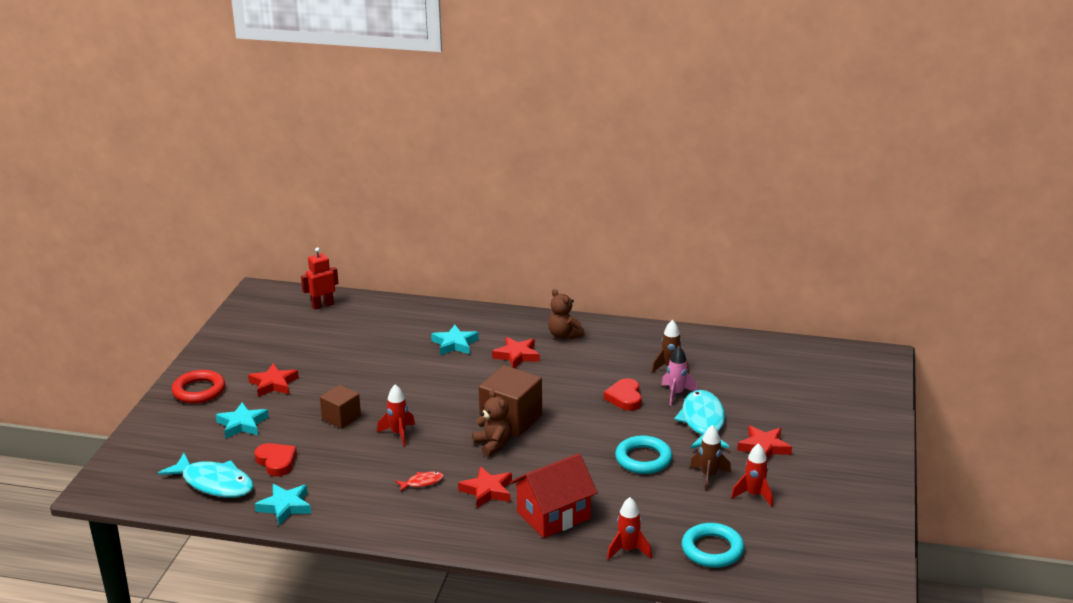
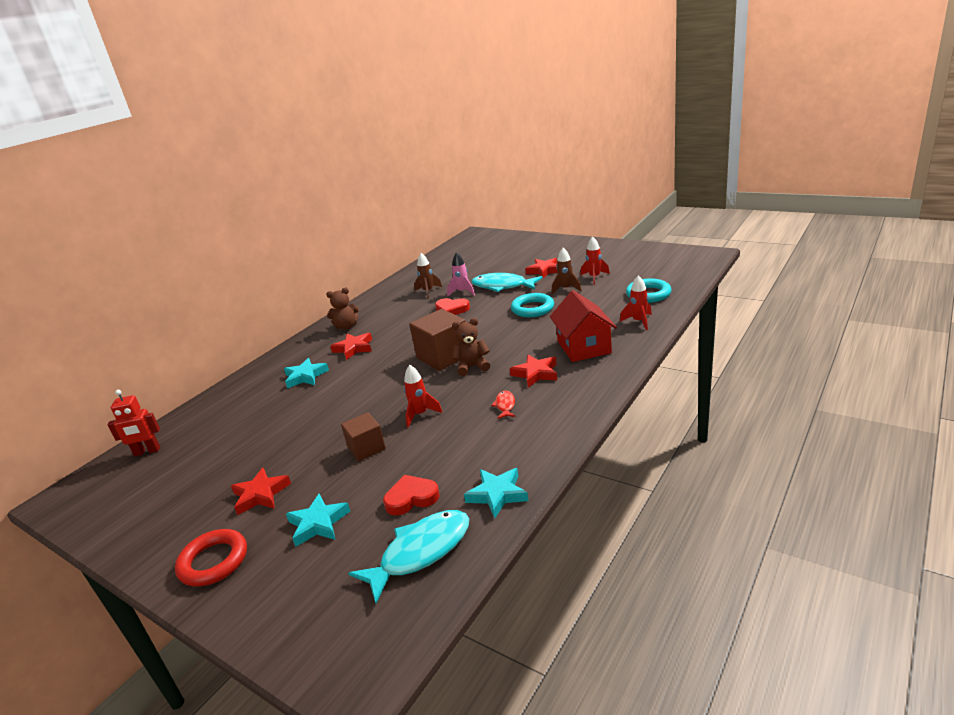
camera: 65 degrees left, 0 degrees up
(322, 305) = (147, 451): red robot -> red robot turned 90 degrees counterclockwise

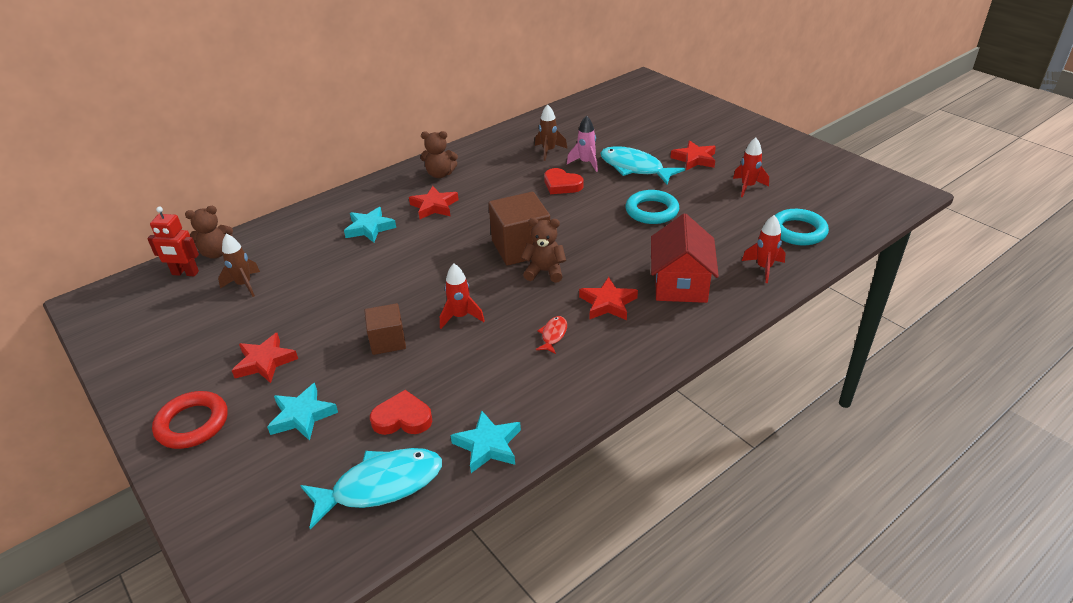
camera: 15 degrees right, 10 degrees up
(171, 429) = (216, 253): none -> brown teddy bear
(566, 289) = (705, 194): brown rocket -> brown rocket (244, 285)

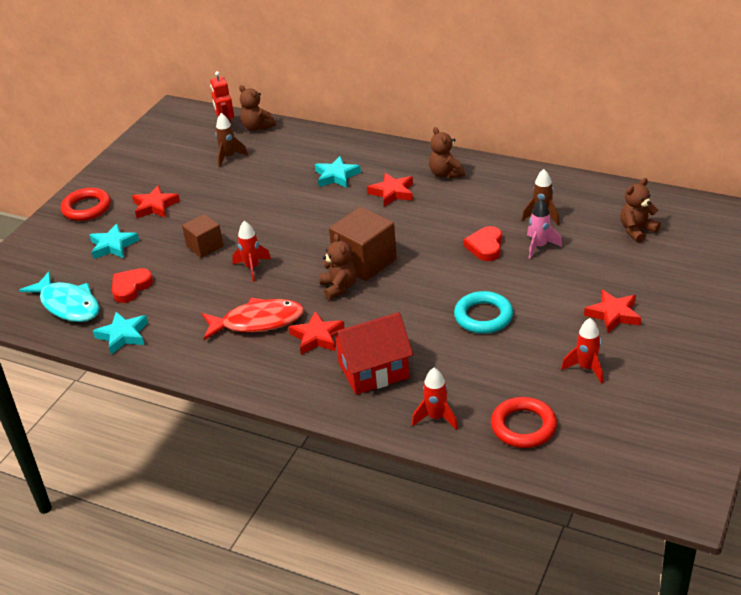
camera: 65 degrees right, 0 degrees up
(402, 418) = (131, 287): red heart -> red heart turned 120 degrees counterclockwise
(553, 335) = (258, 322): red fish -> red fish, size x2.15
(606, 123) = (637, 231): none -> brown teddy bear
(634, 168) = (557, 280): turquoise fish -> none
(798, 231) = (523, 426): turquoise ring -> red ring

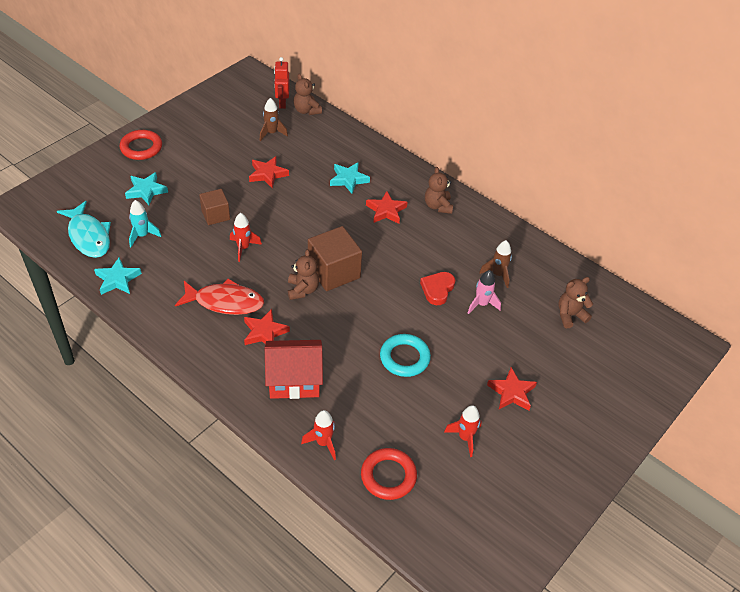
camera: 10 degrees right, 10 degrees up
(131, 287) = (142, 235): red heart -> turquoise rocket
(155, 206) = (194, 163): red star -> red star (267, 174)

